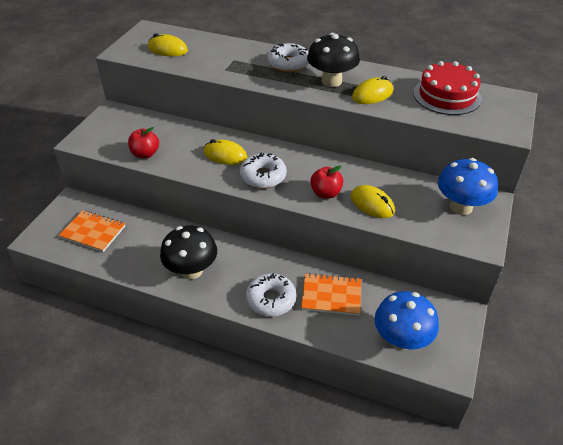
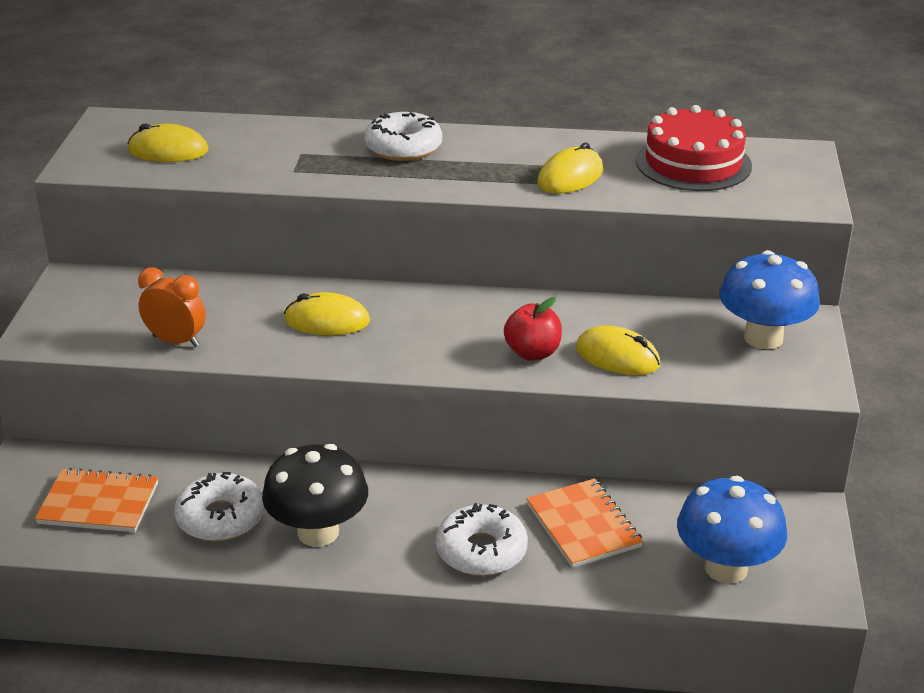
camera: 15 degrees left, 10 degrees down
(145, 154) = (176, 341): red apple -> orange clock
(263, 176) = (411, 344): white donut -> white donut (221, 517)
(331, 81) = (492, 166): black mushroom -> none
(331, 295) = (583, 525): orange notebook -> orange notebook turned 75 degrees clockwise

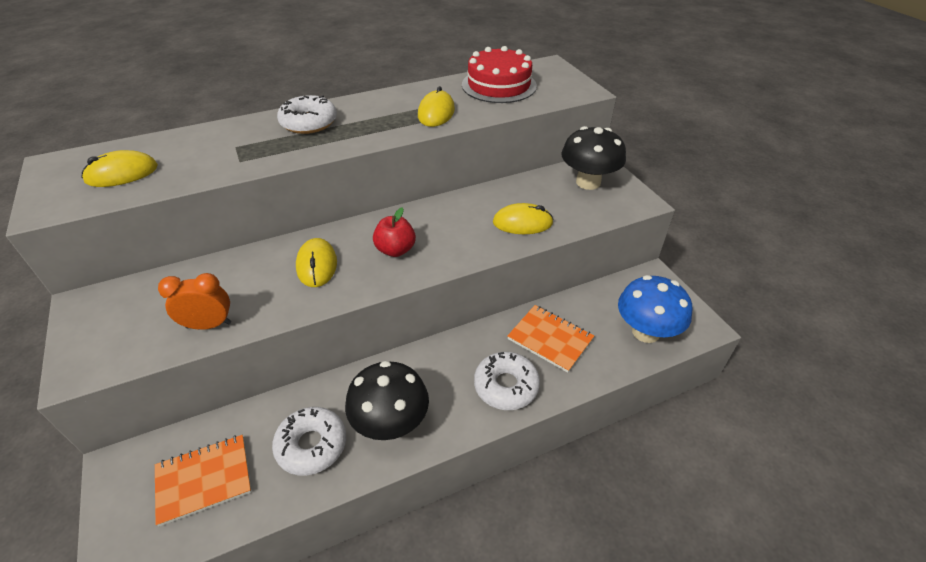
camera: 30 degrees left, 10 degrees up
(327, 321) = (317, 265): yellow mouse -> yellow mouse turned 75 degrees counterclockwise
(532, 353) = (471, 239): red apple -> red apple (395, 250)
(763, 338) = (588, 182): blue mushroom -> black mushroom

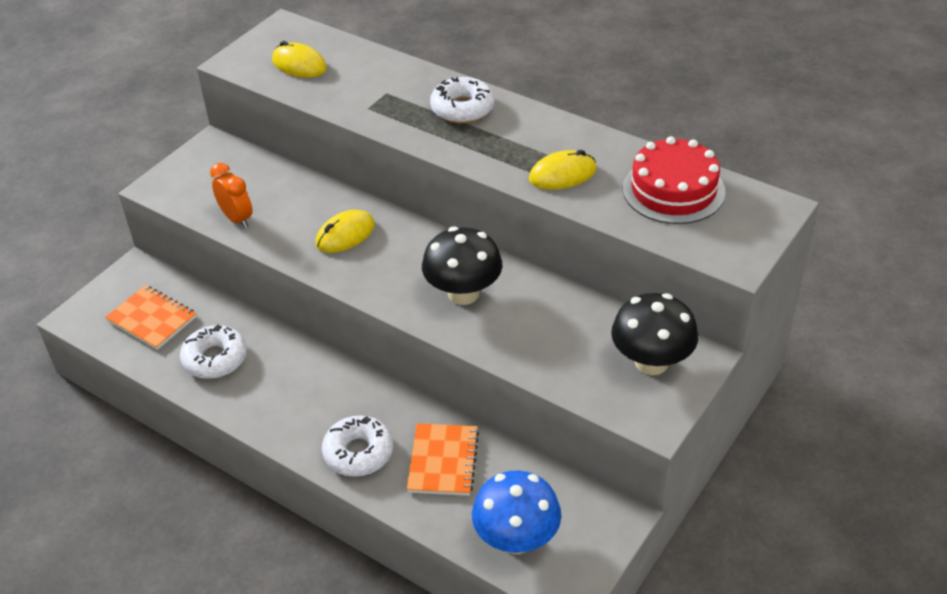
camera: 60 degrees right, 0 degrees up
(391, 423) = (265, 394): black mushroom -> black mushroom (463, 293)
(395, 250) = (404, 271): red apple -> none
(522, 223) = (523, 339): yellow mouse -> none

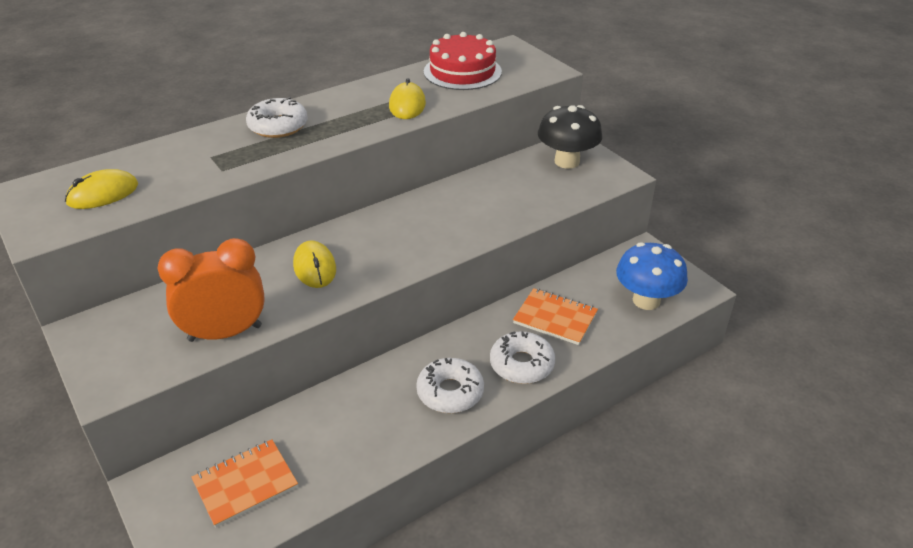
camera: 70 degrees left, 5 degrees down
(215, 359) = (344, 440): white donut -> white donut (450, 392)
(237, 219) = (225, 333): orange clock -> orange clock, size x1.62
(463, 293) = (441, 221): black mushroom -> none

